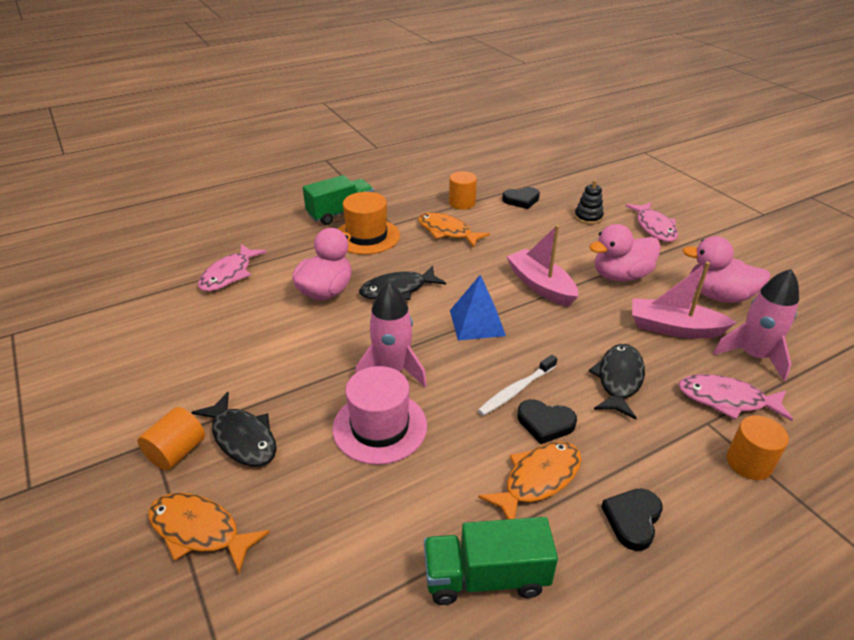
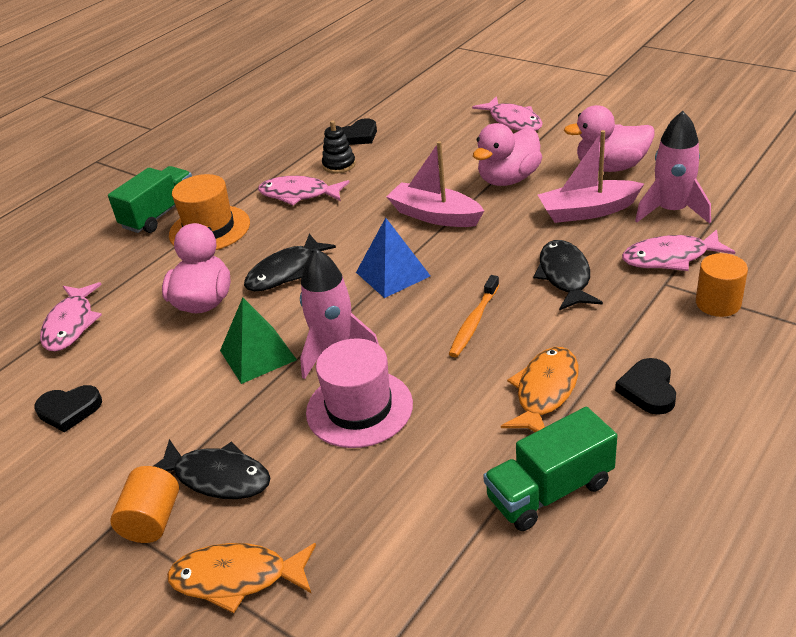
camera: 20 degrees left, 0 degrees up
(335, 349) = (257, 355): none -> green pyramid
(447, 232) = (299, 194): orange fish -> pink fish
(462, 203) = (295, 159): orange cylinder -> none
(516, 390) = (474, 322): white toothbrush -> orange toothbrush
(545, 423) = (520, 341): black heart -> black heart (69, 410)
(588, 217) = (440, 132): black stacking toy -> black stacking toy (339, 165)

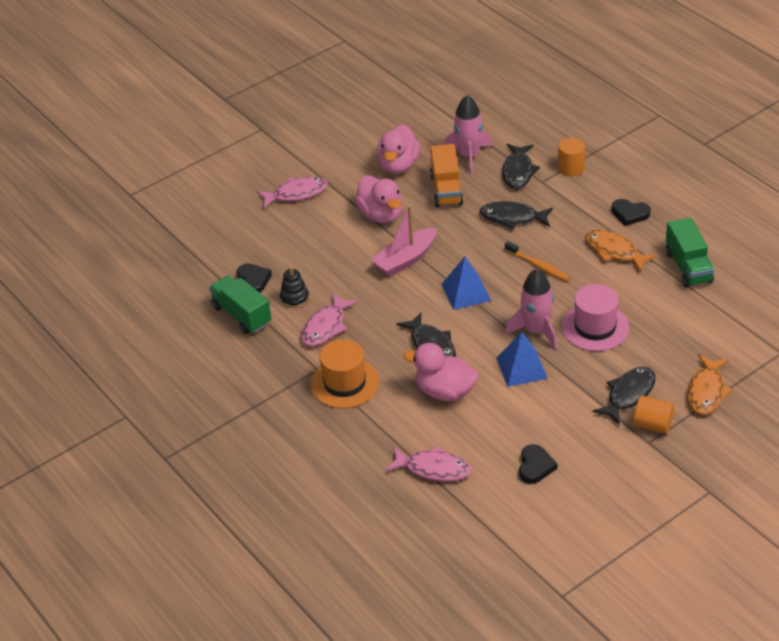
camera: 75 degrees left, 5 degrees up
(160, 214) = (300, 413): green truck -> green truck (242, 315)
(257, 355) = (521, 368): green pyramid -> blue pyramid
(587, 211) = (446, 190): pink boat -> orange truck
(670, 258) = (518, 171): pink fish -> black fish

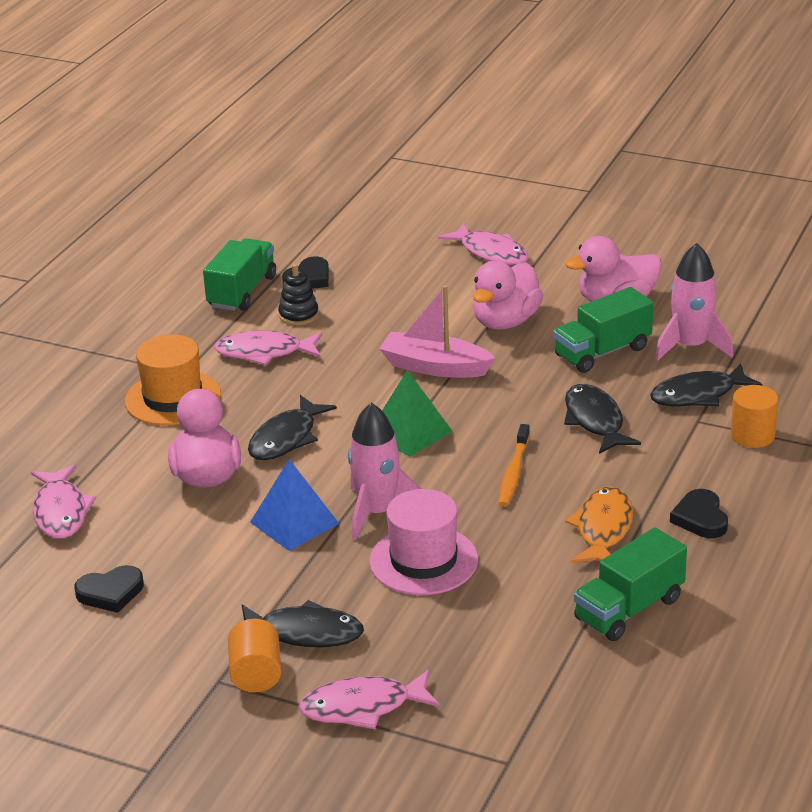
camera: 60 degrees right, 10 degrees down
(446, 190) = (602, 352): orange truck -> green truck
(466, 292) = (410, 432): blue pyramid -> green pyramid
(706, 391) = (362, 707): orange fish -> pink fish

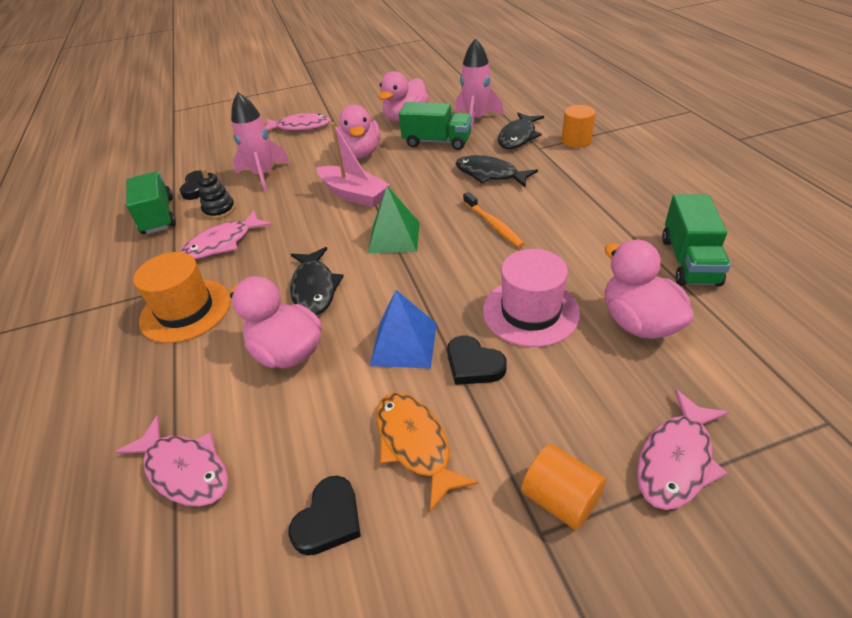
camera: 40 degrees left, 10 degrees up
(304, 633) = (539, 428): black fish -> none
(377, 512) = (450, 299): pink rocket -> pink rocket (264, 175)
(435, 367) = (354, 194): pink boat -> pink boat turned 120 degrees counterclockwise
(494, 621) = (638, 322): none -> pink duck
(602, 352) = (437, 142): green truck -> green truck turned 90 degrees counterclockwise
(603, 529) = (594, 226): orange fish -> orange fish (415, 444)
(700, 518) = (628, 191): black heart -> black heart (473, 364)

